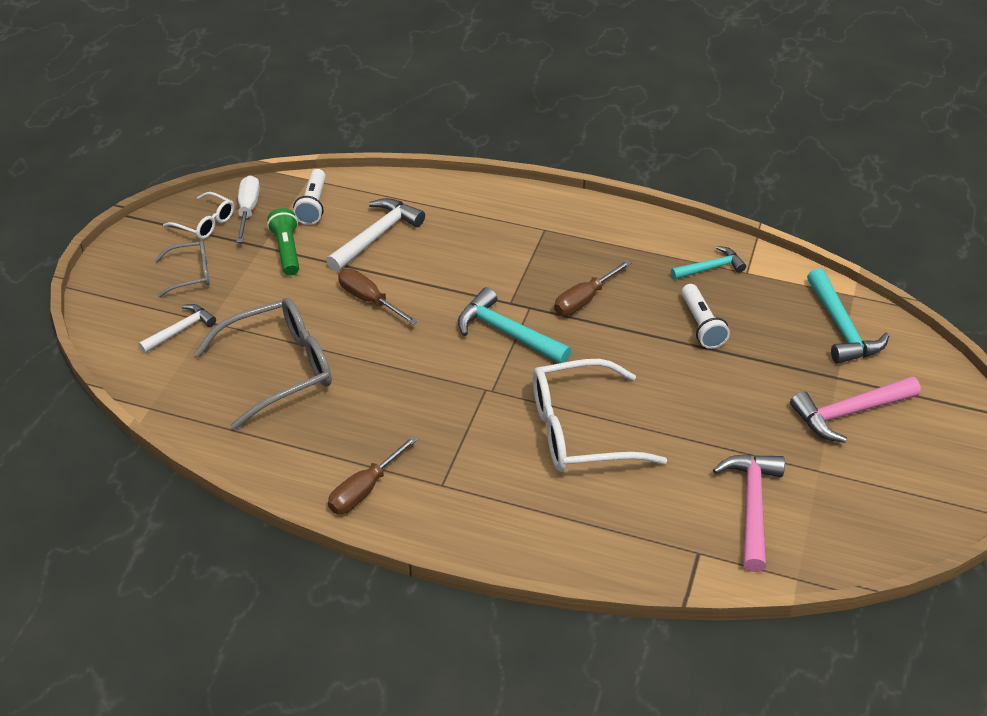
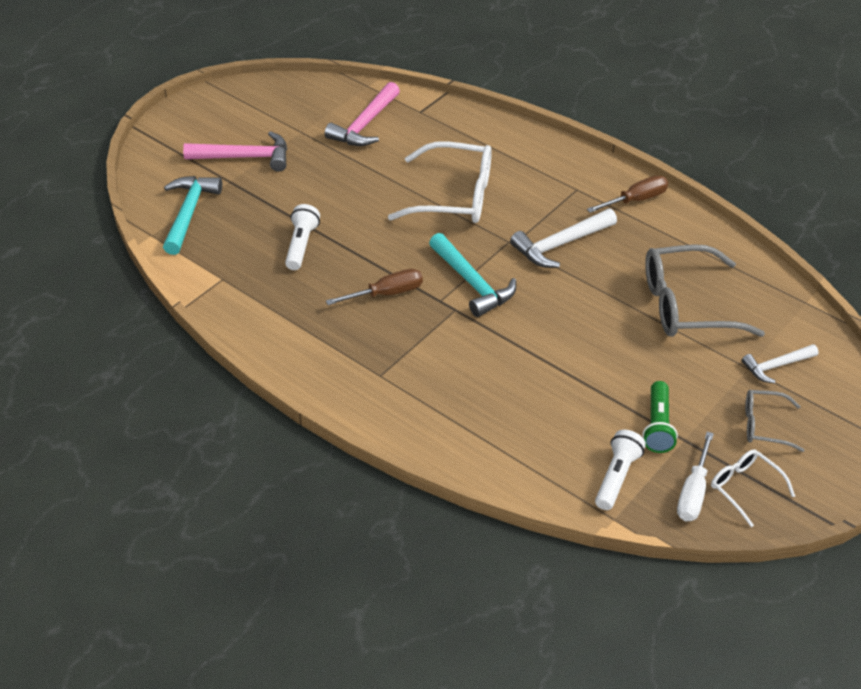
camera: 160 degrees left, 0 degrees up
(369, 299) = (587, 348): brown screwdriver -> none
(377, 236) = (557, 417): white hammer -> white hammer (560, 245)
(710, 268) = (251, 291): turquoise hammer -> none

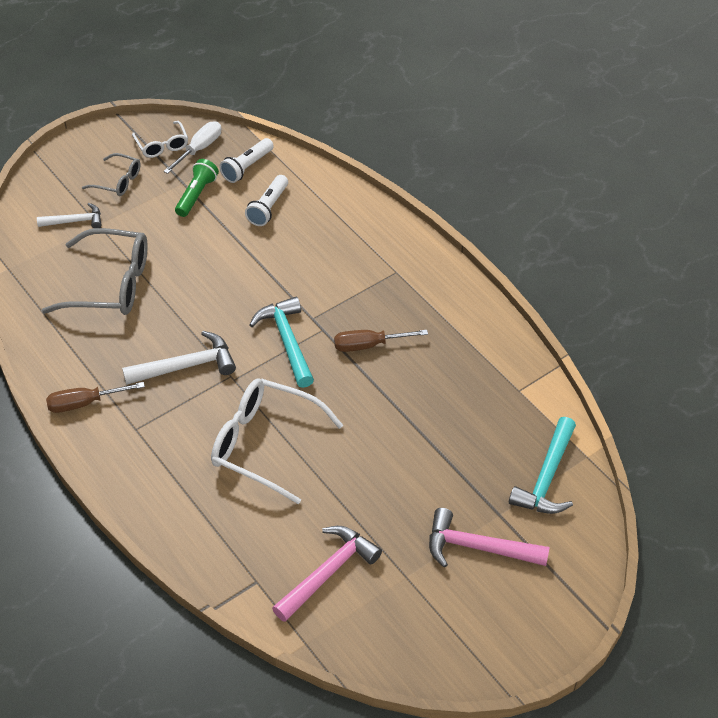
camera: 165 degrees left, 5 degrees up
(301, 245) = (436, 414): white flashlight -> white flashlight (268, 208)

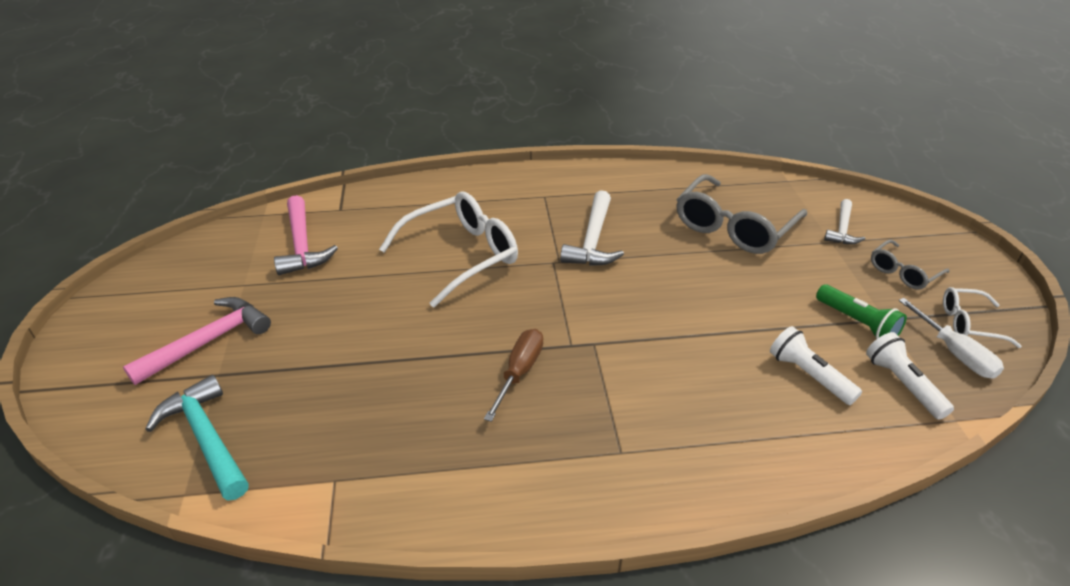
camera: 120 degrees right, 10 degrees down
(84, 403) = (594, 180): brown screwdriver -> none
(287, 341) = (575, 312): turquoise hammer -> none

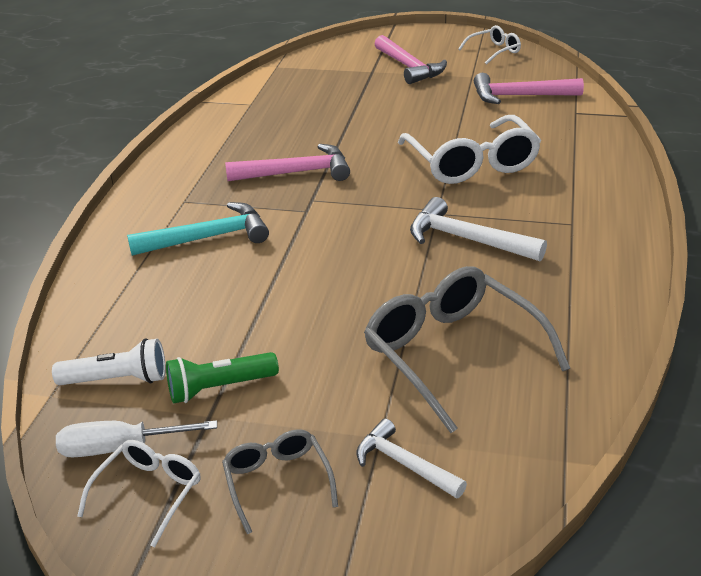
camera: 110 degrees right, 5 degrees down
(164, 278) = (494, 51): none -> white glasses
(206, 438) = (316, 70): turquoise hammer -> turquoise hammer (208, 237)
(519, 371) = (297, 172): brown screwdriver -> pink hammer
(809, 375) = (178, 320): white flashlight -> none

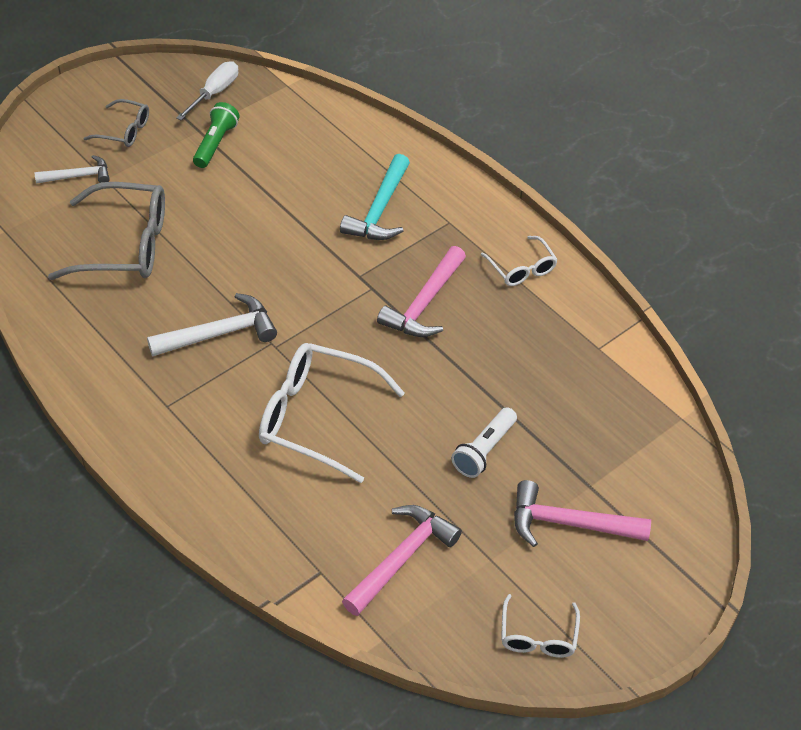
camera: 125 degrees right, 15 degrees up
(117, 380) = (270, 112): white flashlight -> white flashlight (484, 450)
(148, 493) = (171, 90): white glasses -> white glasses (521, 268)

